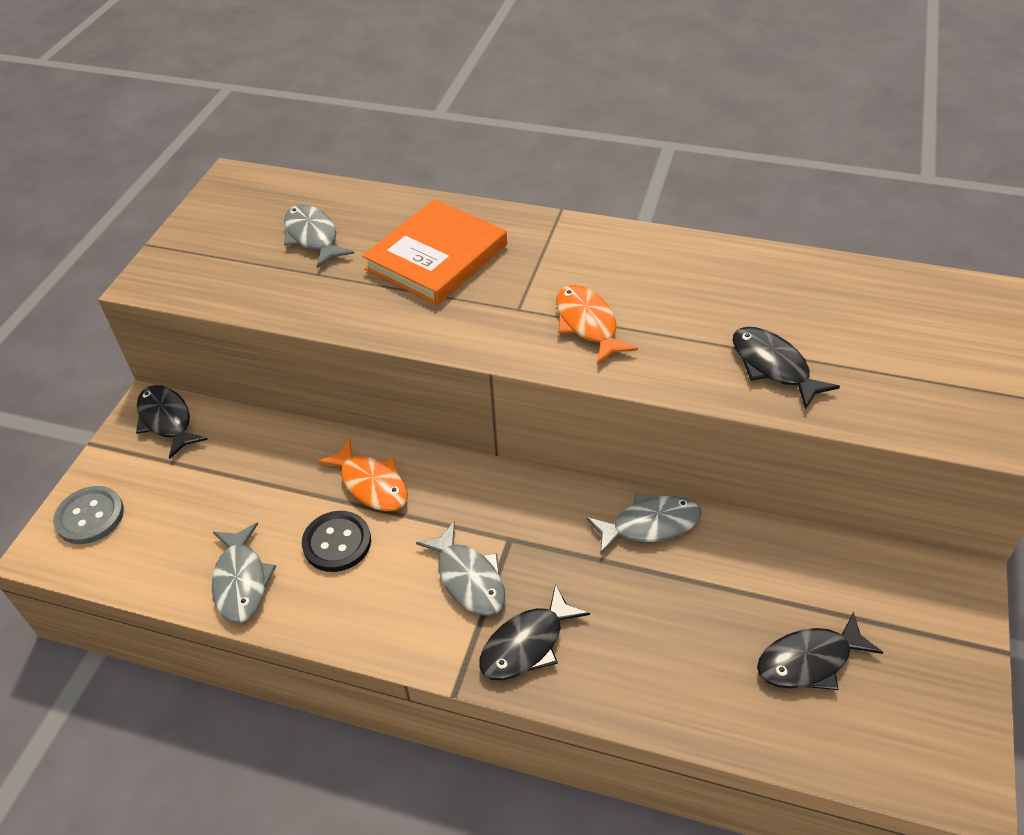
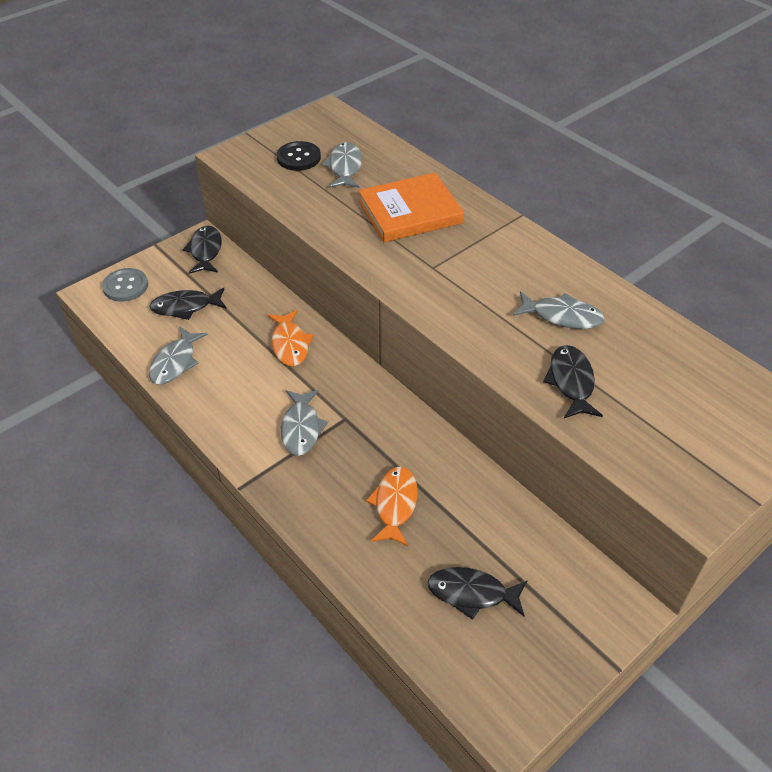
camera: 30 degrees right, 0 degrees up
(337, 543) = (243, 368): black button -> black button (298, 158)
(527, 644) = (303, 484): black fish -> black fish (185, 307)
(587, 324) = (469, 297): orange fish -> orange fish (395, 504)
(650, 525) = (441, 456): grey fish -> grey fish (562, 316)

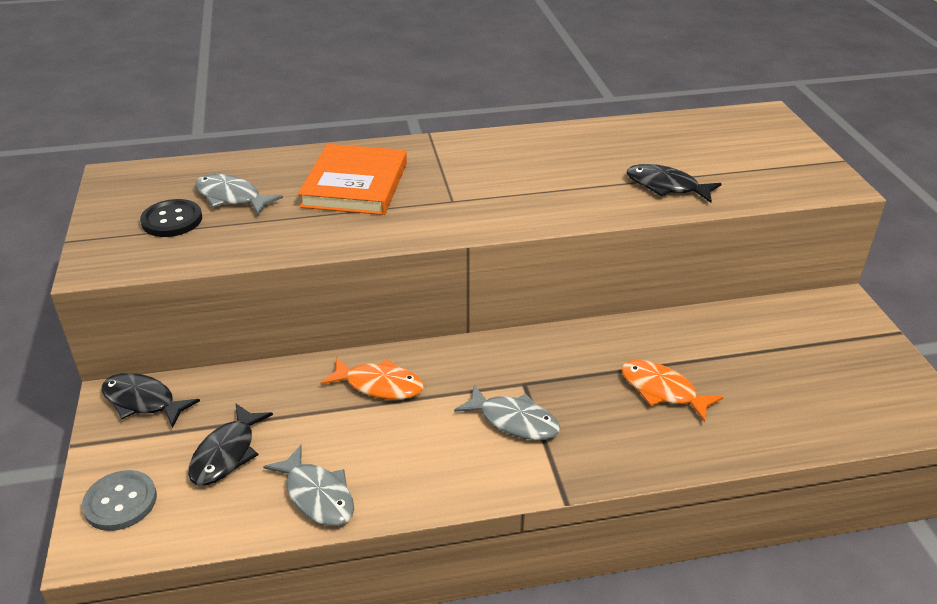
camera: 60 degrees left, 10 degrees down
(472, 593) = (792, 381): black fish -> none
(562, 316) = (582, 162): grey fish -> none

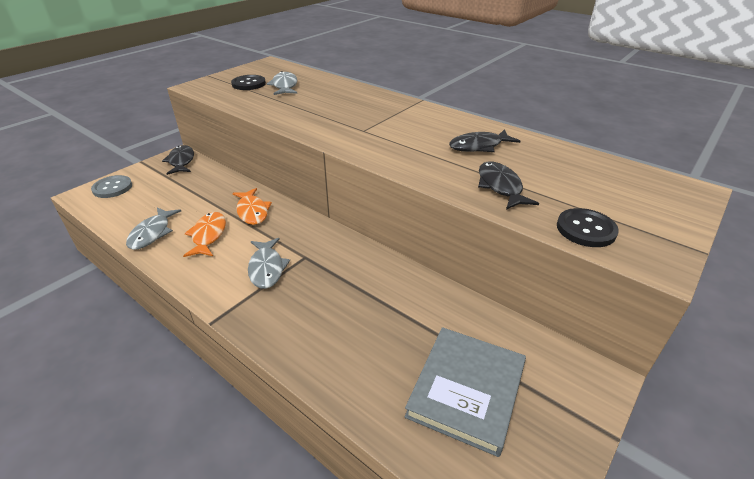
camera: 50 degrees right, 0 degrees up
(226, 454) = (163, 196): black fish -> black fish (479, 146)
(355, 185) = (338, 104): orange book -> none
(662, 390) = (360, 317): orange fish -> orange fish (208, 235)
(770, 186) = (586, 229): none -> black button
(803, 376) = (466, 390): none -> grey book

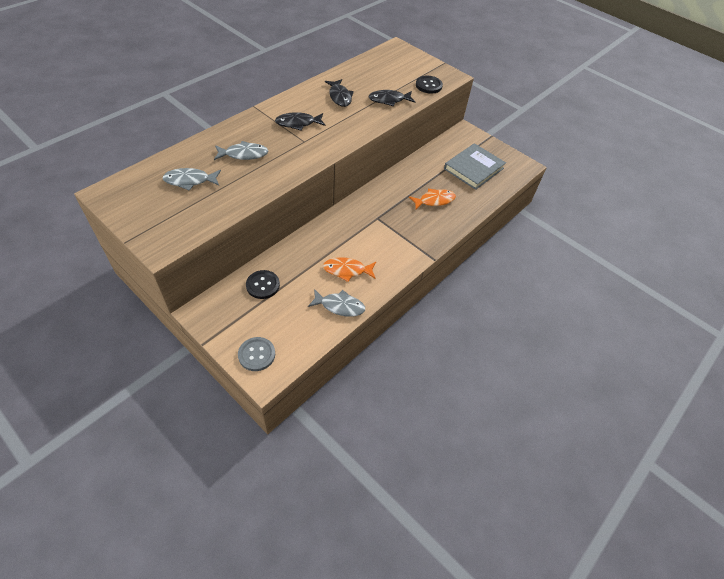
camera: 90 degrees left, 15 degrees up
(181, 161) = (215, 307): black fish -> black fish (298, 123)
(249, 84) = (172, 206): black button -> black button (263, 285)
(252, 211) = (319, 247): orange fish -> orange fish (434, 200)
(267, 268) = (387, 236): grey fish -> grey fish (244, 154)
(466, 390) = (474, 168): grey book -> grey book turned 75 degrees counterclockwise

